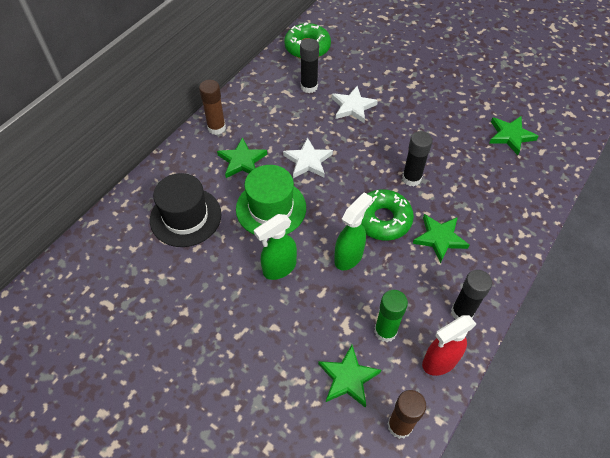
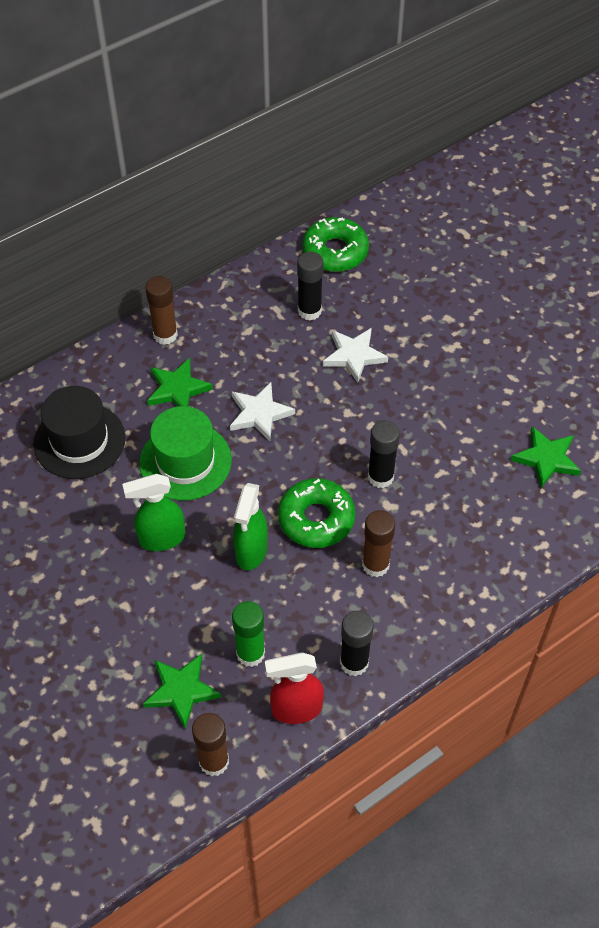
camera: 20 degrees right, 0 degrees up
(349, 257) = (251, 552): green spray bottle -> green spray bottle turned 135 degrees clockwise
(439, 238) = (375, 565): green star -> brown glue stick

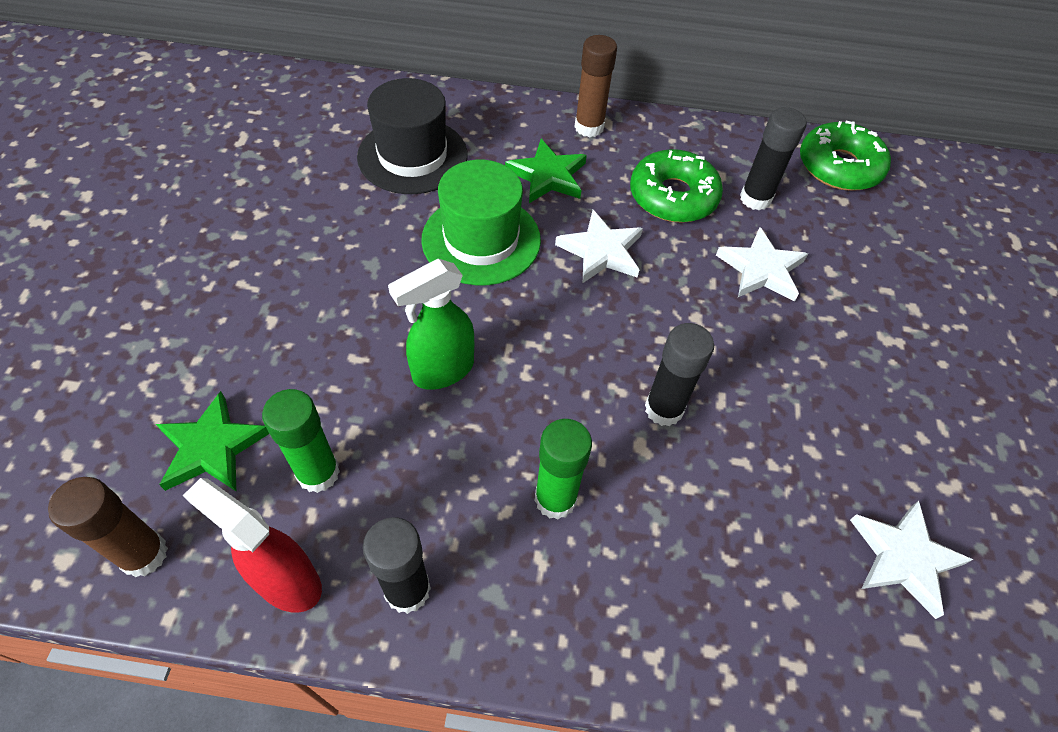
camera: 40 degrees right, 0 degrees up
(161, 538) = (376, 288): green spray bottle -> none
(316, 519) = (545, 394): green donut -> green donut (673, 196)
(375, 565) = (555, 499): brown glue stick -> green glue stick
(546, 459) = (903, 558): green star -> white star

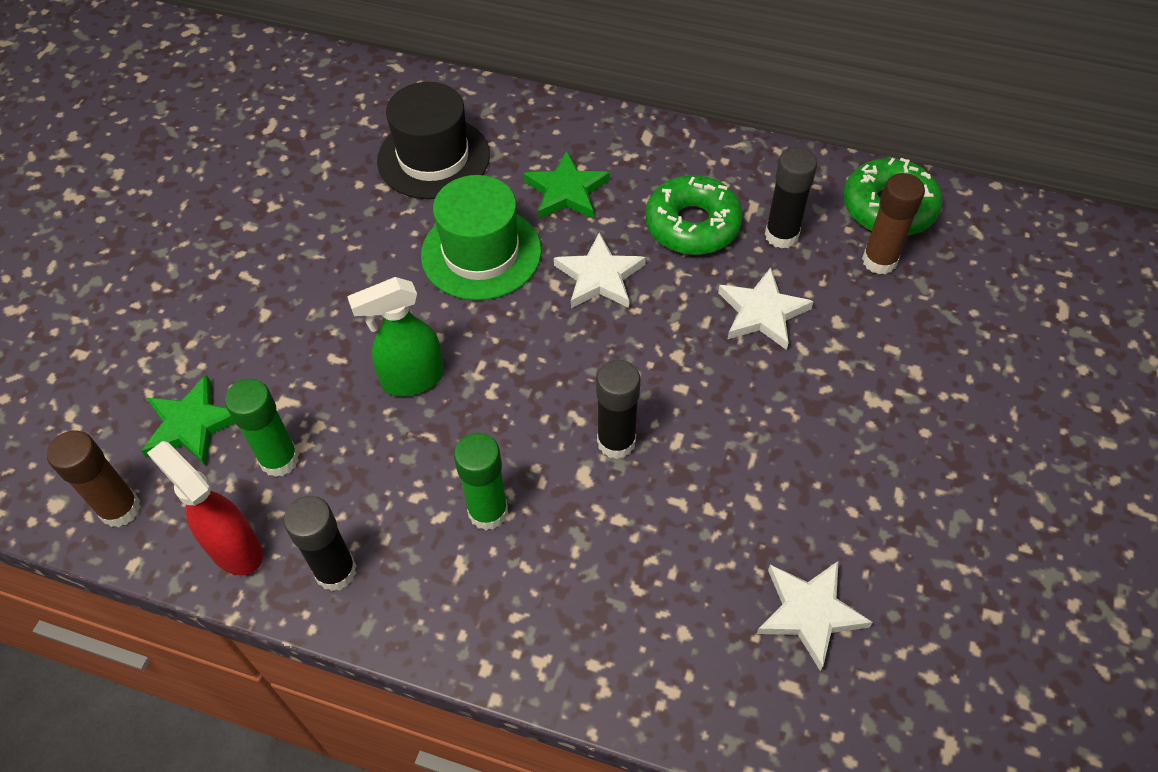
camera: 15 degrees right, 0 degrees up
(589, 127) = (624, 140): brown glue stick -> brown glue stick (879, 261)

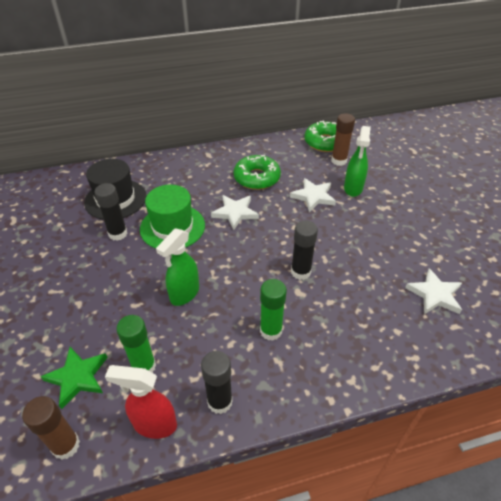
camera: 35 degrees left, 10 degrees down
(566, 191) = (191, 187): green star -> none
(781, 235) = (295, 167): black glue stick -> black glue stick (118, 234)
(852, 333) = (353, 189): none -> green spray bottle

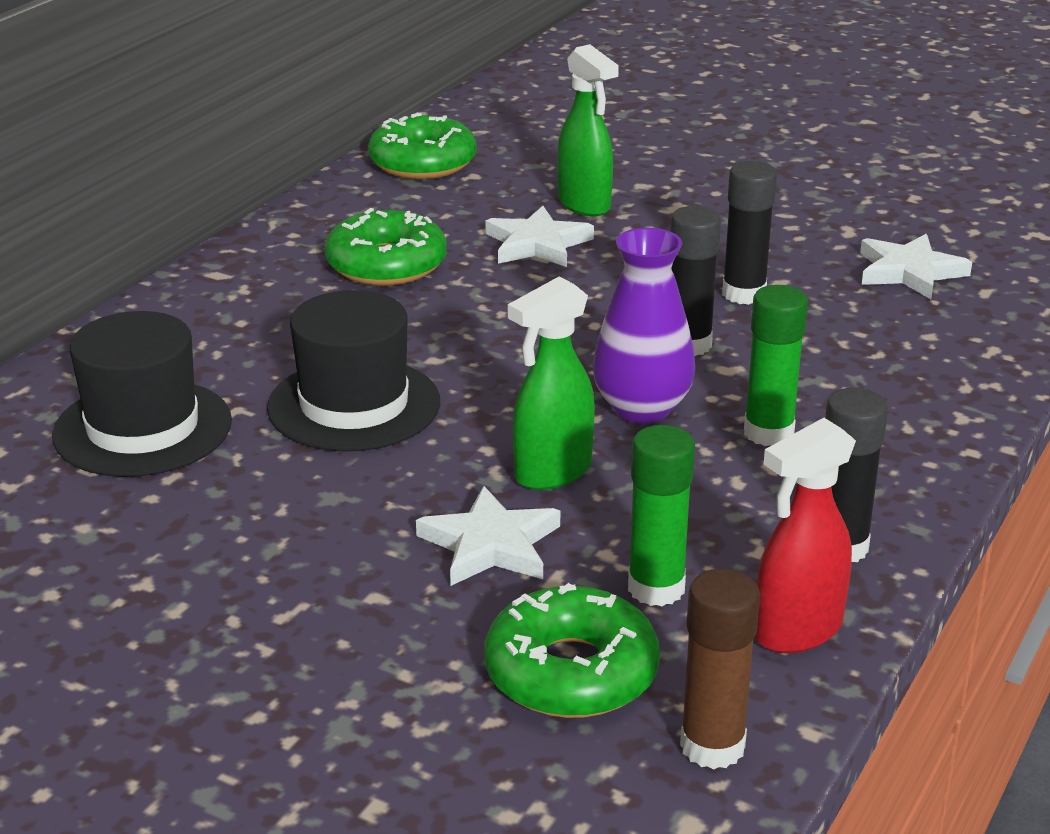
camera: 45 degrees left, 15 degrees down
(77, 377) = (571, 672): green star -> green donut
(118, 234) = (257, 470): black glue stick -> black glue stick (744, 294)
(172, 227) = (354, 405): green hat -> black hat
(184, 294) = (552, 472): green spray bottle -> green spray bottle turned 60 degrees clockwise
(235, 213) = (438, 329): white star -> white star (491, 545)
(247, 288) = (642, 408): none -> purple vase
(339, 161) = (494, 178): brown glue stick -> none

